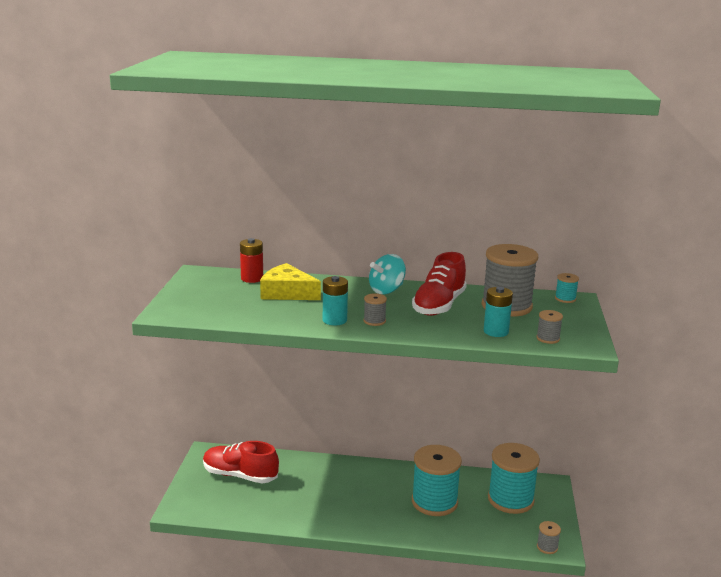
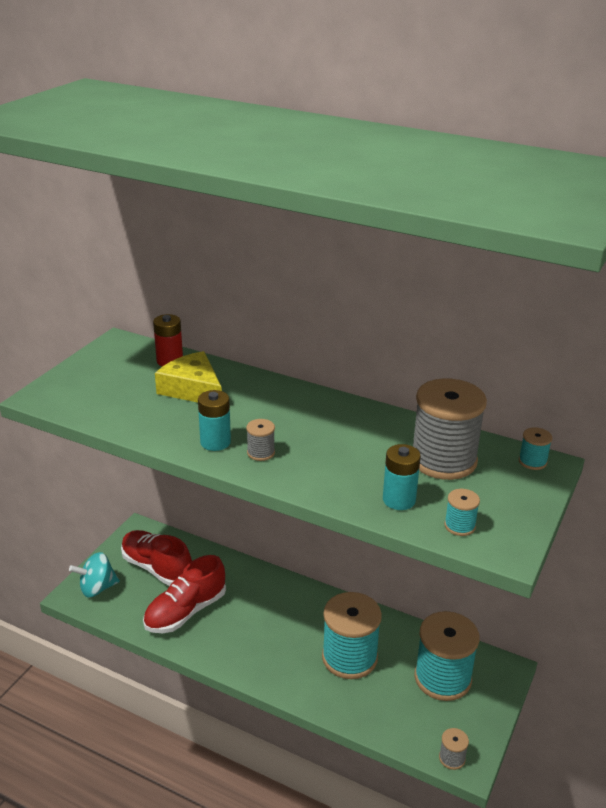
camera: 20 degrees right, 10 degrees up
(386, 290) = (310, 406): turquoise spinning top -> turquoise spinning top (97, 588)
(439, 305) = (357, 442): red shoe -> red shoe (185, 612)
(548, 338) = (459, 526): grey spool -> turquoise spool

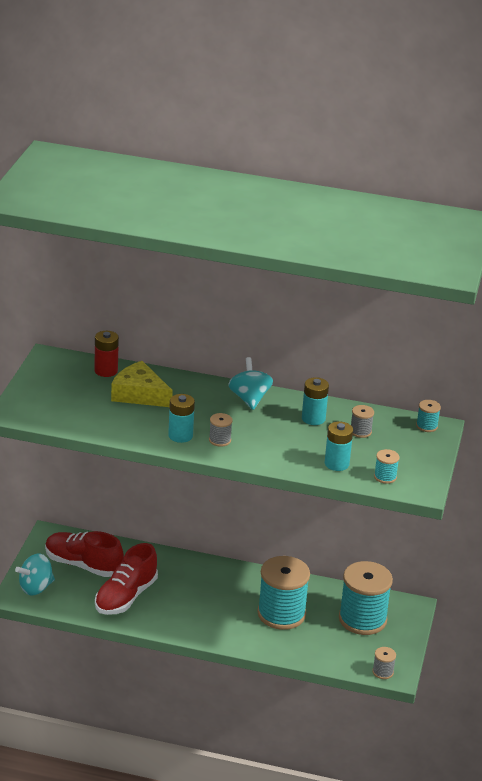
camera: 15 degrees left, 0 degrees up
(318, 406) = (249, 399): none -> turquoise spinning top
(388, 437) = (313, 418): none -> turquoise battery
(443, 460) = (360, 431): grey spool -> grey spool, size x0.42

